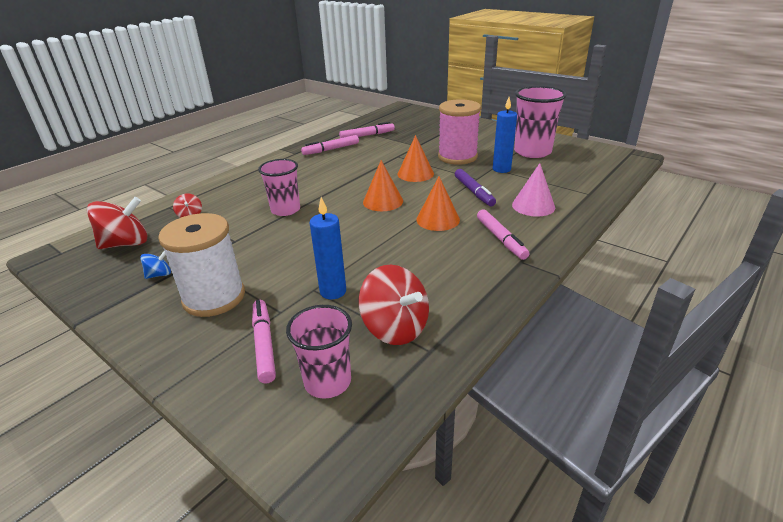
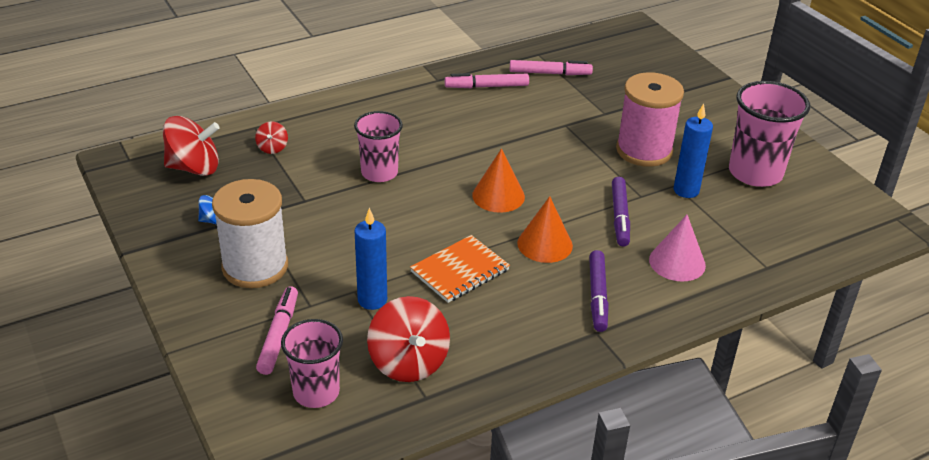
camera: 20 degrees right, 5 degrees up
(389, 252) = (460, 271): none -> orange notebook
(415, 174) = (568, 163): orange cone -> none
(501, 239) = (597, 296): pink marker -> purple marker

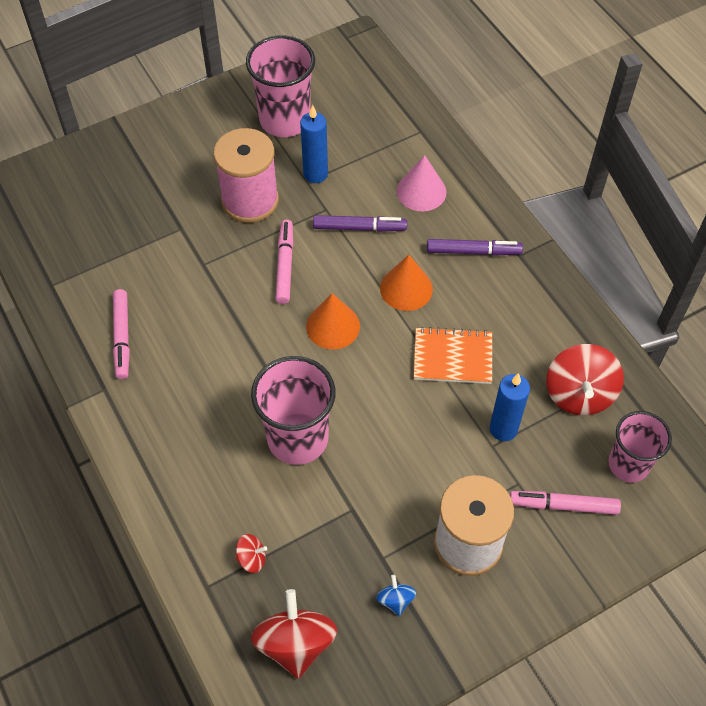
camera: 90 degrees left, 20 degrees up
(379, 173) = (297, 438): pink cup -> pink cup, size x1.50
(408, 362) = (579, 394): red spinning top -> red spinning top turned 120 degrees clockwise
(460, 271) = (452, 357): orange notebook -> orange notebook turned 45 degrees counterclockwise
(550, 73) = (96, 275): pink marker -> pink marker (285, 265)

